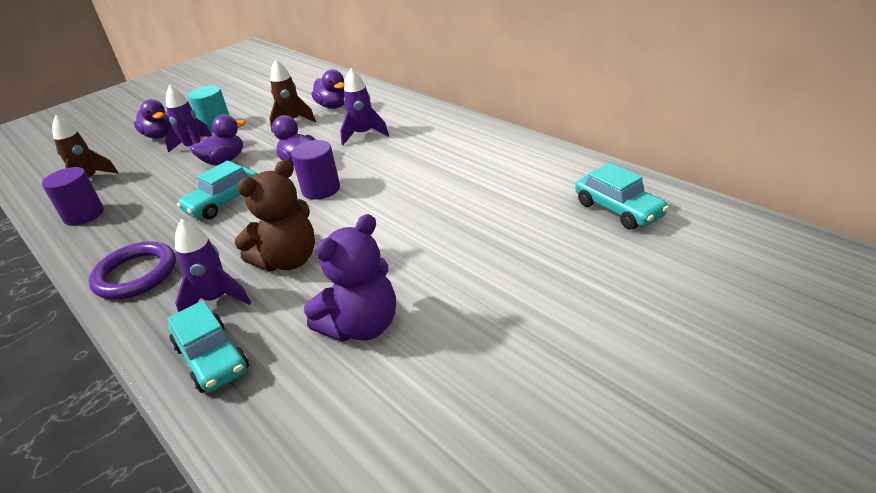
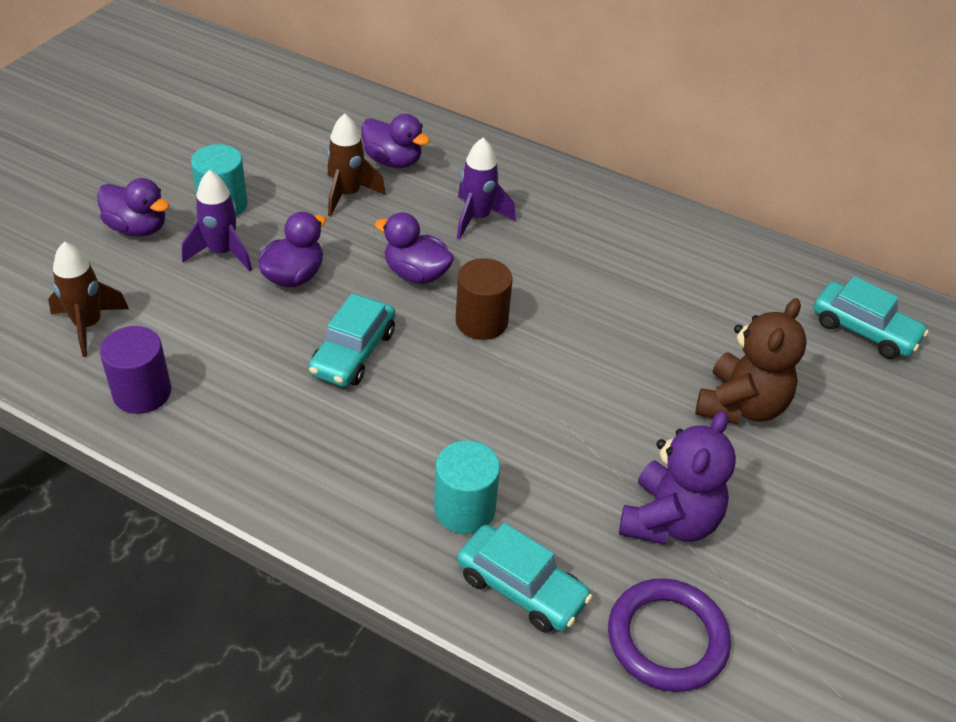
camera: 25 degrees left, 10 degrees up
(136, 274) = (319, 485): purple ring -> purple ring (667, 638)
(216, 300) = (464, 509): purple rocket -> turquoise cylinder
(288, 260) = (517, 440): brown teddy bear -> brown teddy bear (741, 406)
(321, 189) = (481, 321): purple cylinder -> brown cylinder

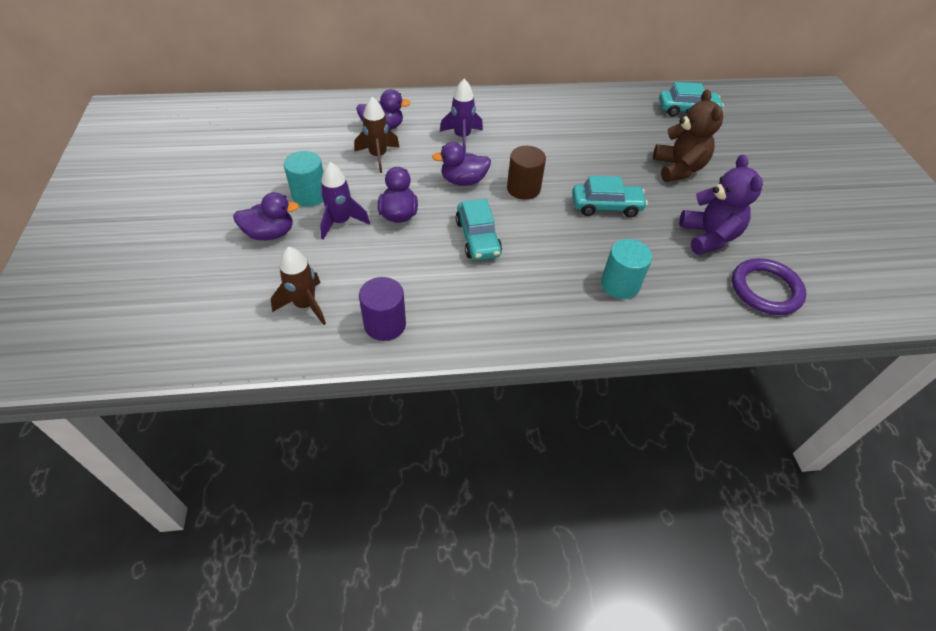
camera: 35 degrees left, 5 degrees up
(521, 588) = (686, 306): turquoise car -> turquoise car (606, 206)

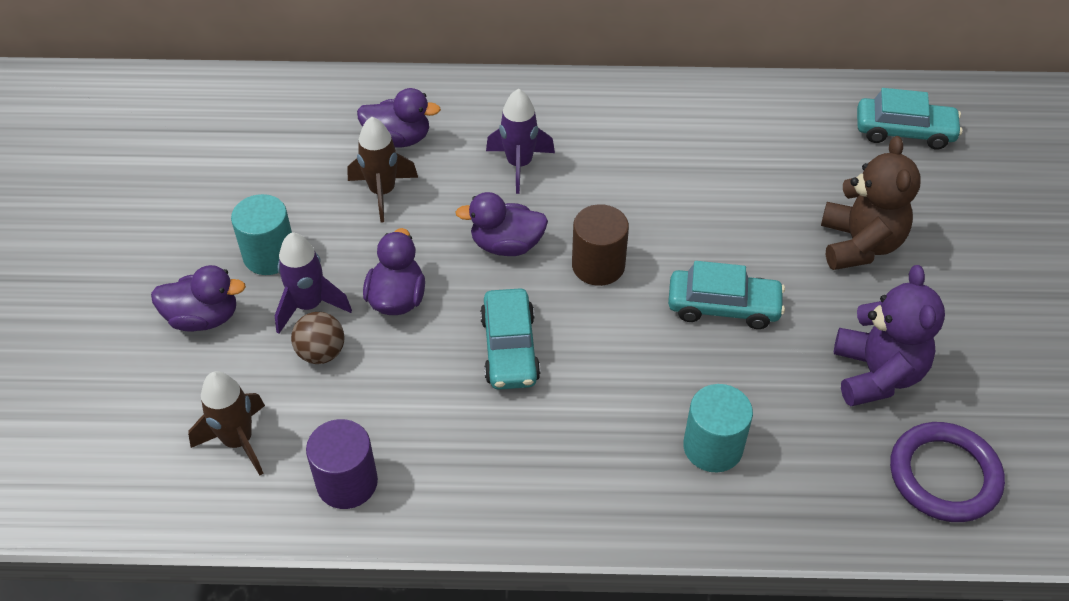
camera: 10 degrees right, 0 degrees up
(354, 249) = (321, 353): none -> brown ball

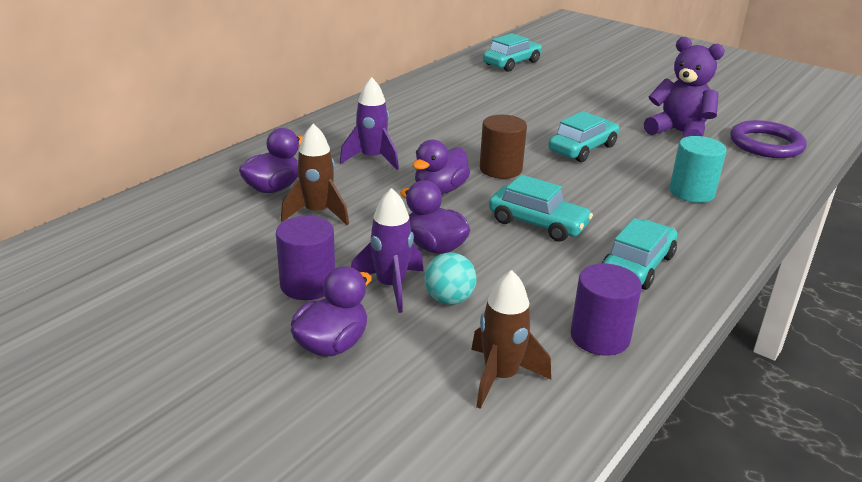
camera: 55 degrees left, 20 degrees down
(270, 255) = (308, 284): turquoise cylinder -> purple cylinder
(321, 353) = (449, 299): brown ball -> turquoise ball
(497, 461) = (637, 266): none -> turquoise car
(859, 244) = (579, 101): brown teddy bear -> none

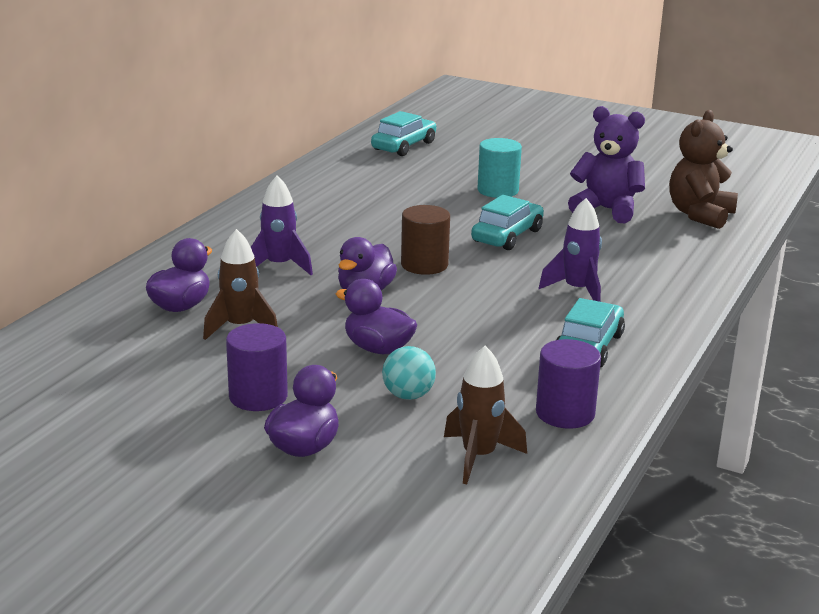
camera: 10 degrees left, 5 degrees down
(391, 286) = (345, 390): purple rocket -> purple rocket (577, 290)
(538, 223) = (478, 316): turquoise car -> none
(691, 192) = (630, 271): turquoise cylinder -> turquoise cylinder (498, 190)
(766, 144) = (700, 215): purple ring -> brown teddy bear

